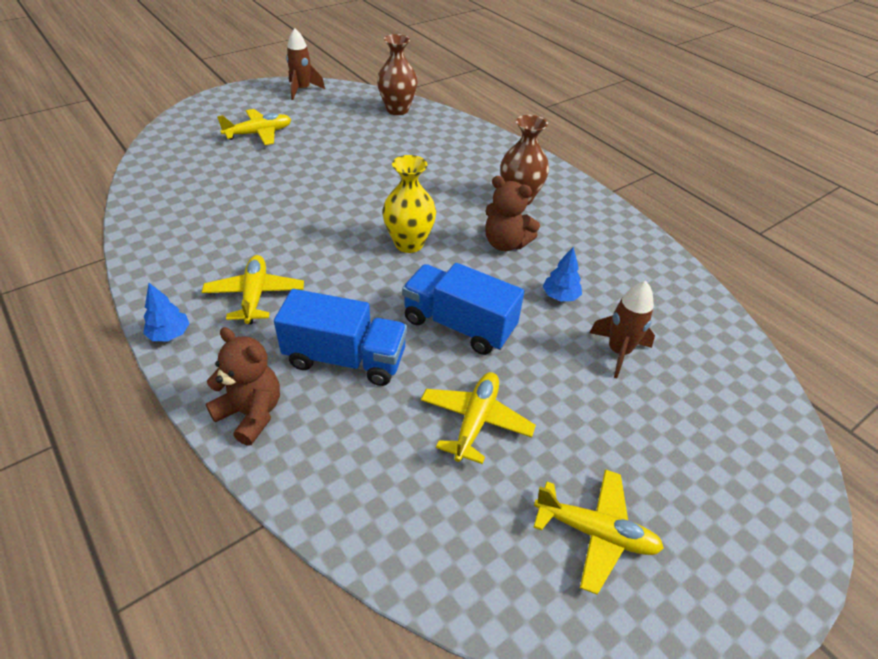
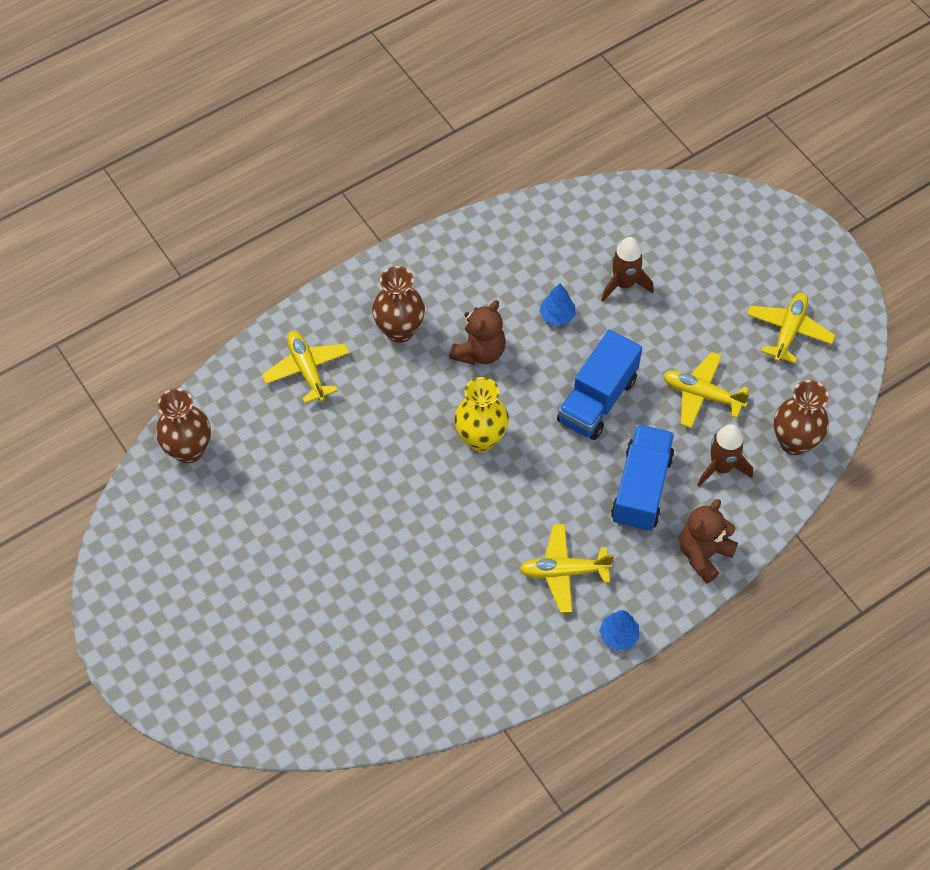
camera: 85 degrees left, 15 degrees up
(259, 133) = (249, 613): yellow plane -> yellow plane (307, 370)
(302, 90) = (122, 573): brown rocket -> brown rocket (721, 467)
(408, 528) = (794, 442): none -> brown vase

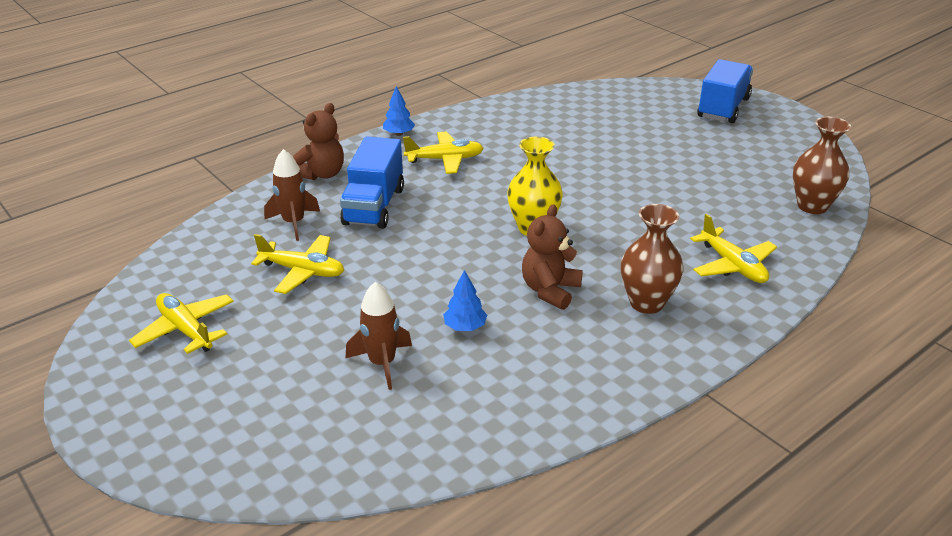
camera: 175 degrees right, 25 degrees down
(597, 400) = (416, 261): blue truck -> blue truck (723, 108)
(788, 331) = (186, 330): yellow plane -> yellow plane turned 120 degrees clockwise
(794, 442) = (214, 243): brown vase -> none

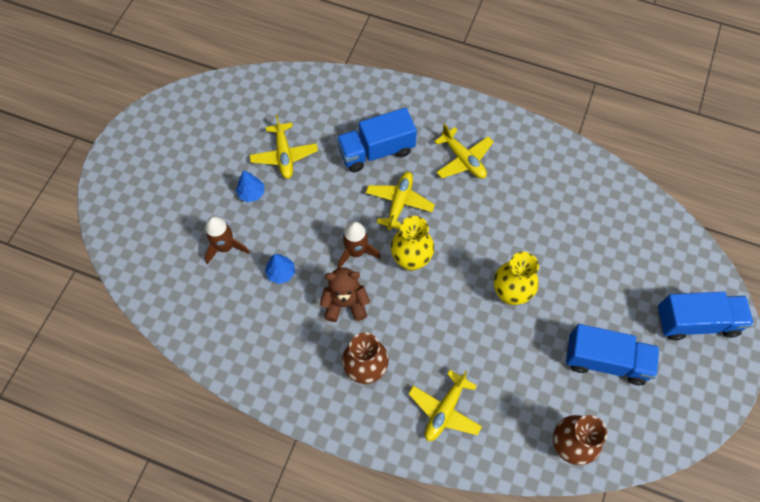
camera: 60 degrees right, 30 degrees up
(186, 330) = (201, 134): yellow plane -> yellow plane (399, 203)
(294, 223) = (329, 119): brown rocket -> brown rocket (356, 252)
(322, 174) = (394, 98): brown teddy bear -> none
(399, 134) = (478, 111): blue tree -> blue tree (251, 193)
(624, 184) = (510, 293): none -> yellow vase
(733, 159) = (605, 360): none -> blue truck

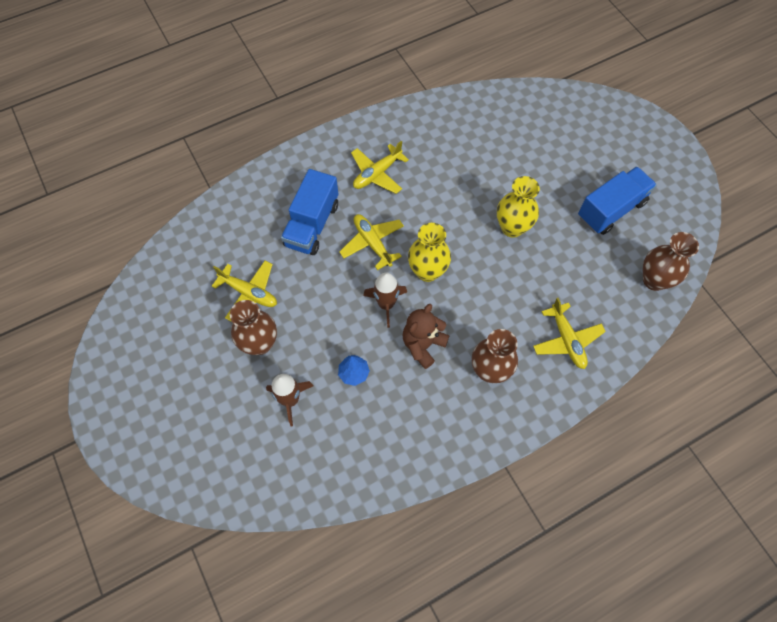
camera: 50 degrees left, 0 degrees up
(251, 193) = (260, 343): blue tree -> brown vase
(463, 159) = (377, 174): yellow plane -> yellow plane turned 135 degrees clockwise
(696, 322) = (626, 137): blue truck -> none

